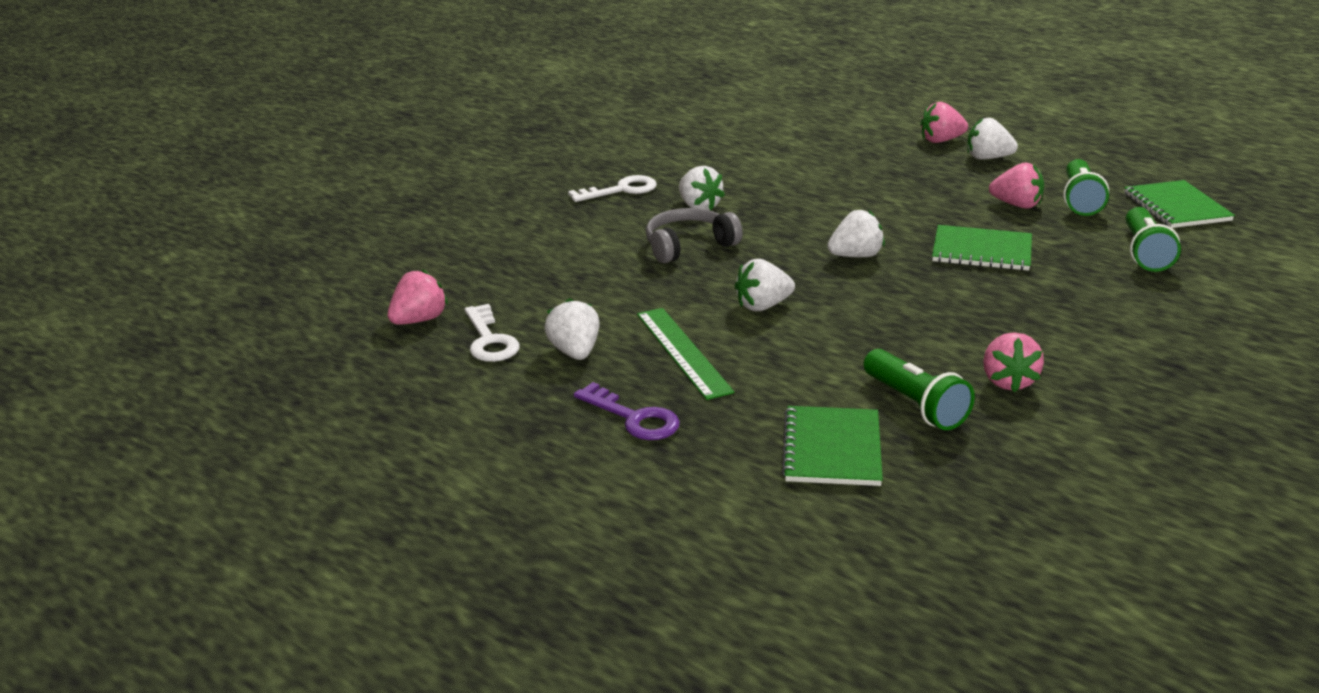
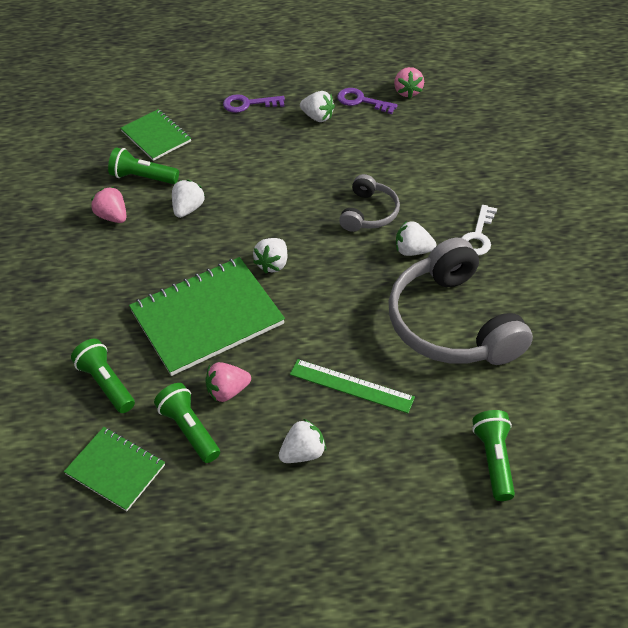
camera: 135 degrees right, 20 degrees up
(489, 340) = (361, 101): white key -> purple key
(682, 352) = (274, 145): green ruler -> green ruler (351, 385)
(751, 162) = (451, 323): none -> grey headphones
(763, 306) = (274, 194): white strawberry -> white strawberry (188, 209)
(842, 109) = (494, 460): none -> green flashlight
(941, 140) = (363, 459): pink strawberry -> none
(981, 251) = (207, 318): green notebook -> green notebook, size x1.77

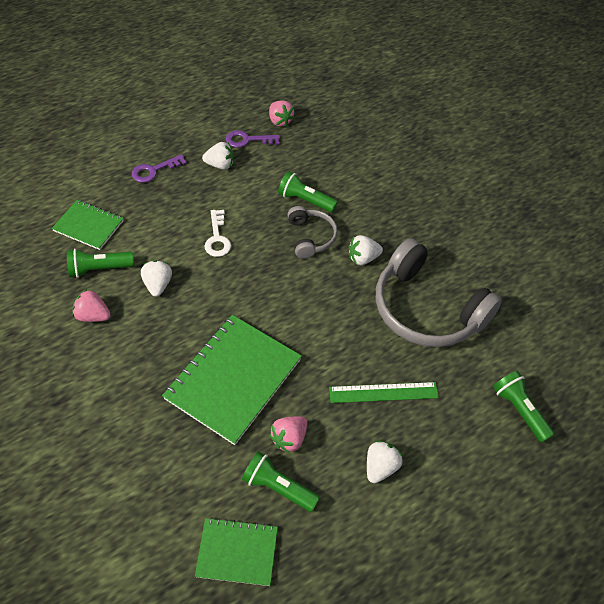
camera: 30 degrees left, 5 degrees up
(106, 383) = (181, 476): green flashlight -> green flashlight (305, 200)
(272, 264) = (260, 310): white strawberry -> none
(478, 236) = (403, 228): white key -> white key (217, 238)

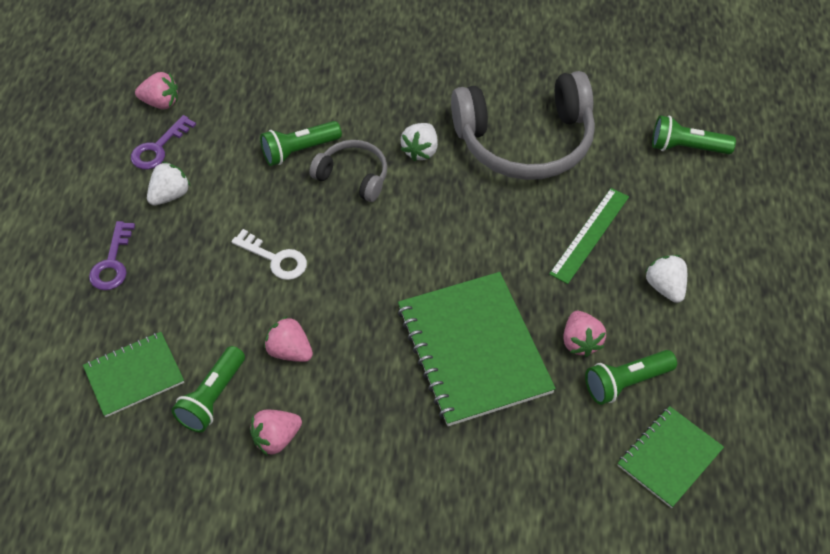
camera: 50 degrees left, 0 degrees up
(158, 285) = (289, 351): white strawberry -> pink strawberry

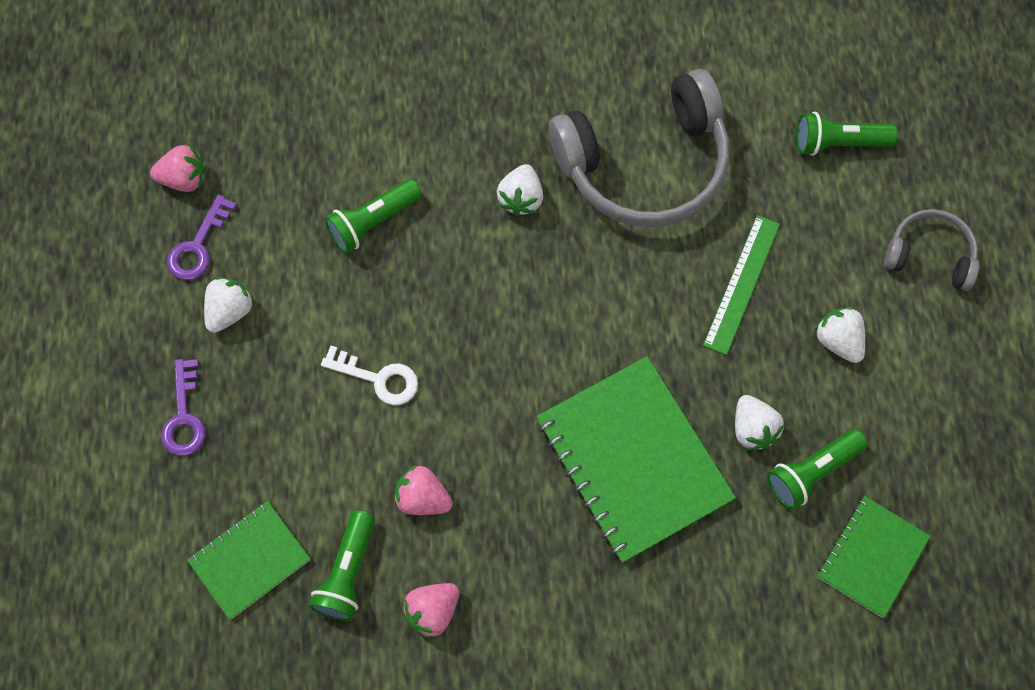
camera: 10 degrees left, 15 degrees up
(353, 176) = (447, 248): grey headphones -> grey headphones (930, 255)
(580, 342) = (753, 429): pink strawberry -> white strawberry

